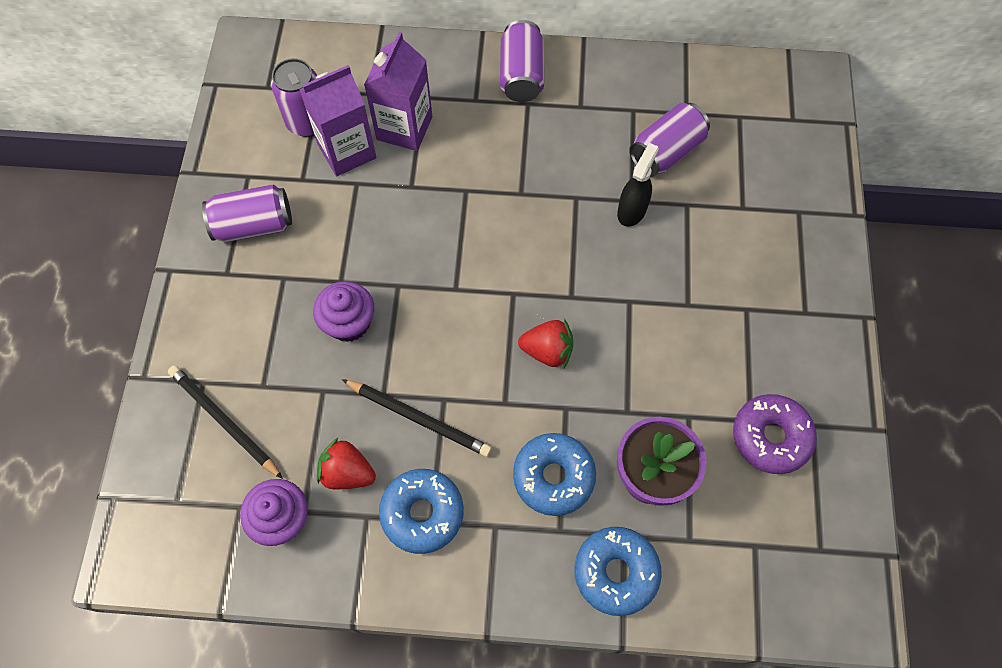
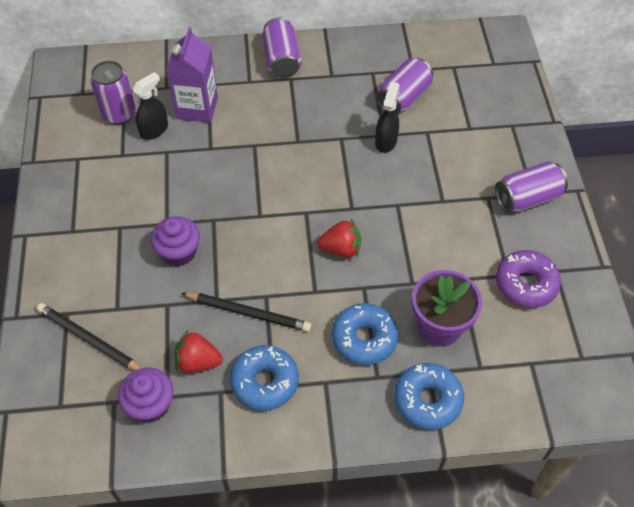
camera: 10 degrees left, 10 degrees down
(254, 225) = (88, 193): purple can -> purple can (527, 198)
(347, 151) = (154, 130): purple carton -> black spray bottle

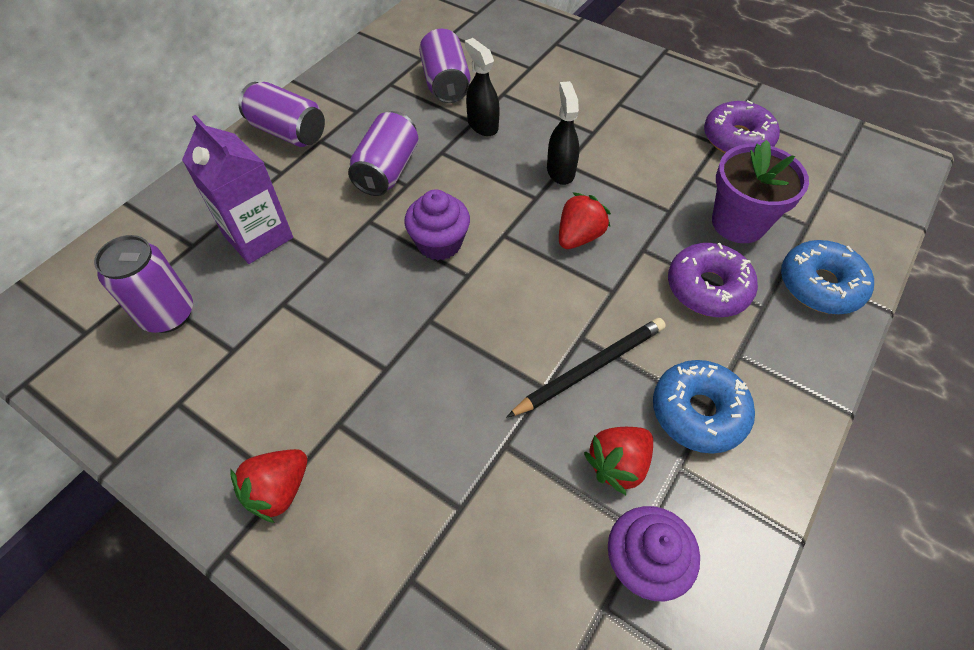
camera: 50 degrees left, 0 degrees up
(68, 231) = (279, 490): none -> red strawberry
(89, 340) = (480, 577): black pencil -> none
(154, 130) = (237, 295): black spray bottle -> black spray bottle (560, 171)
(179, 252) = (440, 383): purple cupcake -> purple cupcake (439, 243)
(364, 339) = (707, 288): blue donut -> purple donut
(527, 198) = (644, 82): purple can -> purple can (387, 170)

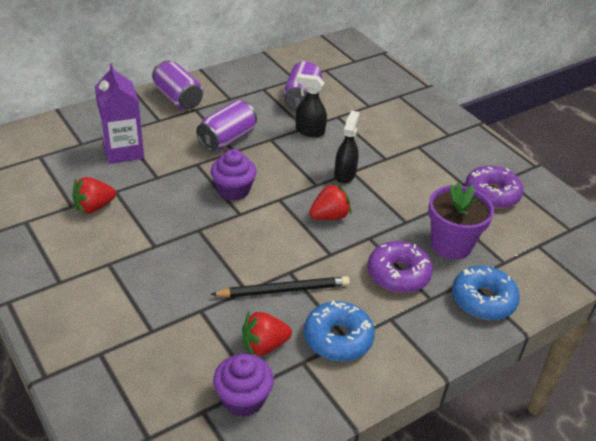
camera: 20 degrees right, 15 degrees down
(168, 314) = (47, 175): purple can -> none
(279, 490) = (55, 283): red strawberry -> red strawberry (94, 207)
(482, 125) = (309, 131): black spray bottle -> black spray bottle turned 60 degrees counterclockwise

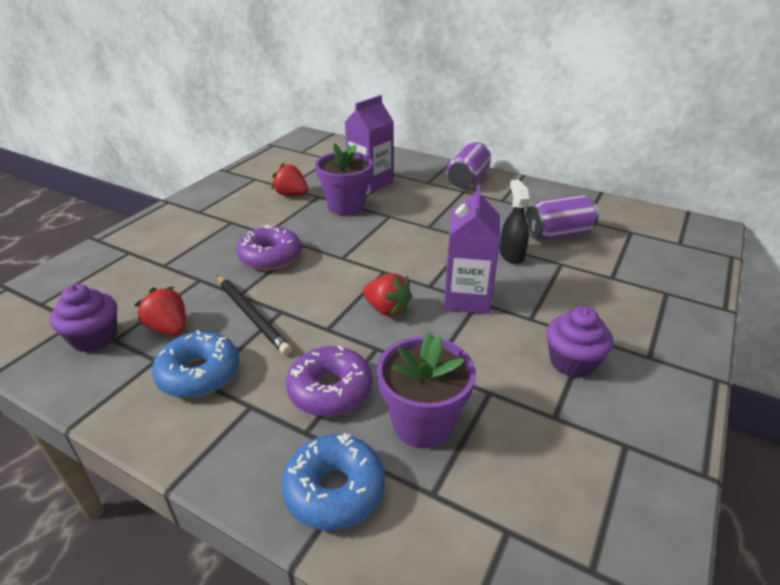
camera: 65 degrees right, 5 degrees down
(154, 181) = (346, 206): none -> purple flower pot
(227, 139) = (441, 218): purple can -> none
(233, 190) = (372, 244): purple cupcake -> purple cupcake (572, 362)
(345, 174) = (467, 298): black spray bottle -> purple carton
(491, 194) = (571, 438): purple donut -> purple donut (270, 257)

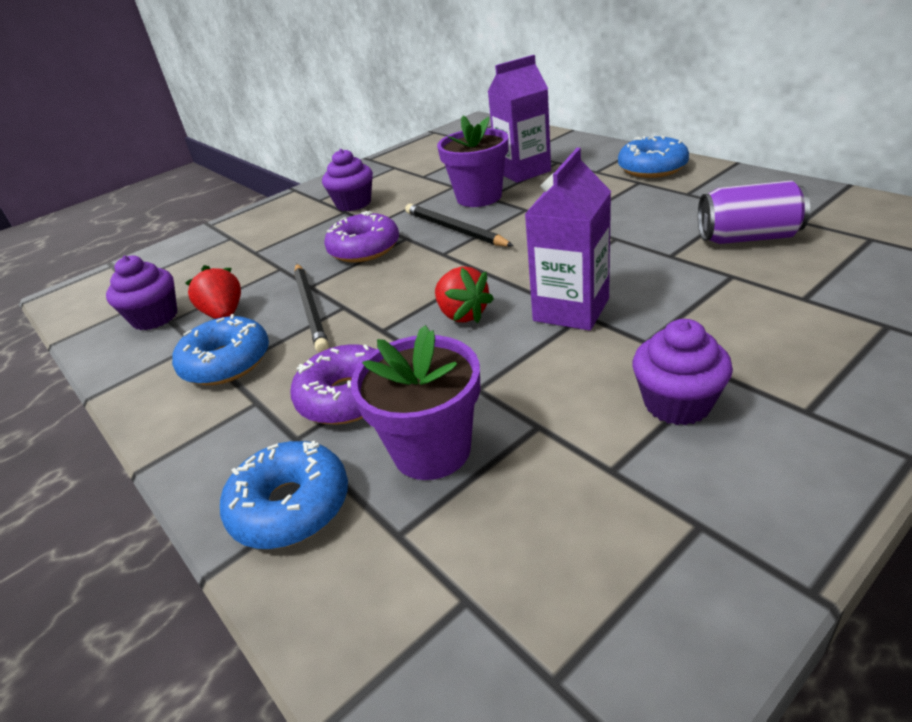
camera: 25 degrees right, 0 degrees up
(236, 214) = (353, 203): none -> purple cupcake
(291, 195) = (424, 184): red strawberry -> none
(341, 236) = (454, 230): none -> black pencil
(467, 179) = (652, 168): purple can -> blue donut
(511, 255) = (663, 261): black spray bottle -> none

